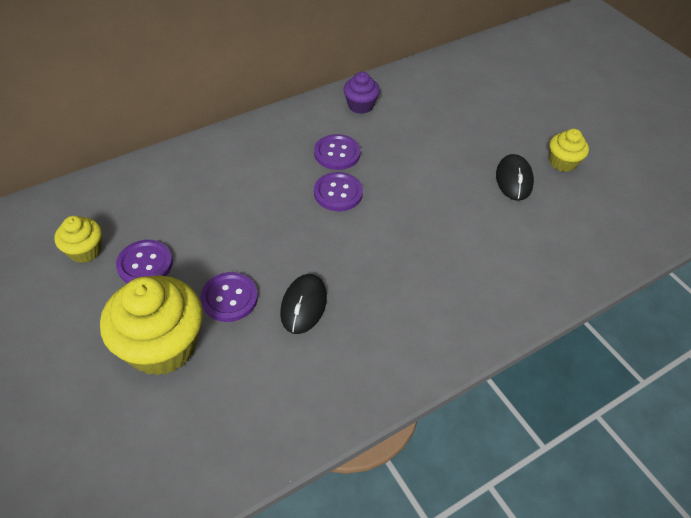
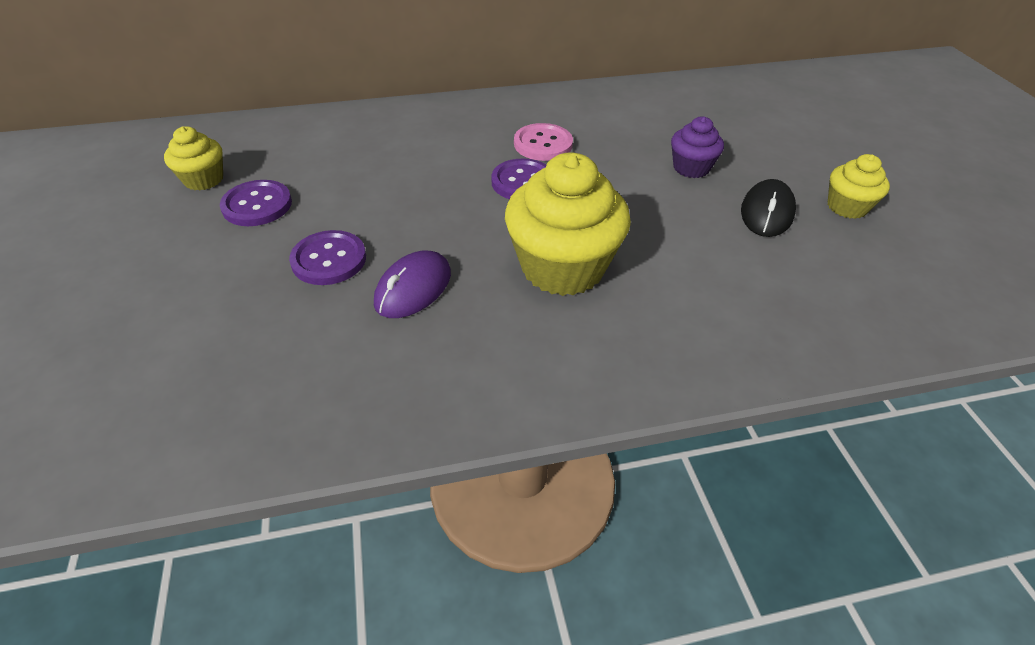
camera: 20 degrees right, 5 degrees down
(162, 346) = (219, 290): yellow cupcake -> yellow cupcake (562, 267)
(303, 305) = (413, 288): black mouse -> purple mouse
(337, 153) = (543, 144): purple button -> pink button
(360, 105) = (596, 105): purple cupcake -> purple cupcake (691, 168)

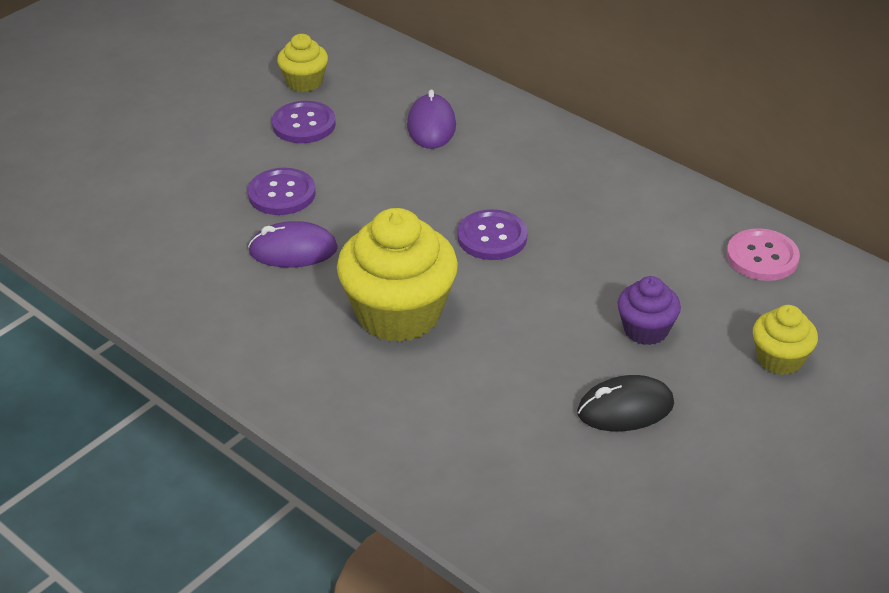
camera: 55 degrees right, 5 degrees down
(358, 149) = (431, 126): none -> purple mouse
(543, 144) = (568, 220): pink button -> pink button (762, 257)
(847, 207) = (706, 464): yellow cupcake -> yellow cupcake (779, 359)

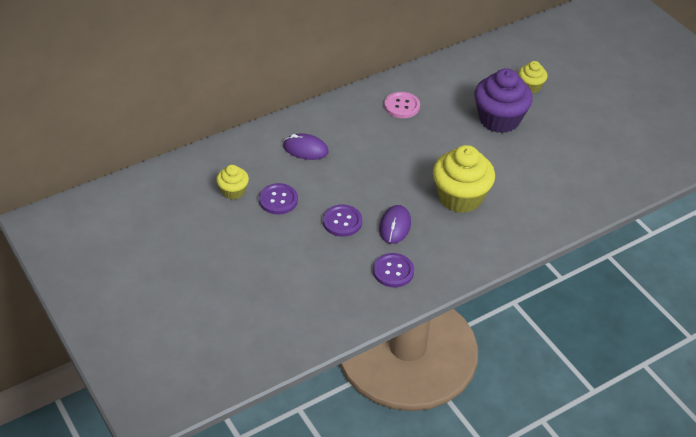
camera: 75 degrees left, 5 degrees up
(492, 237) = (413, 150): purple button -> purple button (393, 271)
(625, 408) = (547, 140): black mouse -> none
(646, 330) = (499, 119): purple cupcake -> purple cupcake, size x1.92
(762, 257) = (462, 69): pink button -> pink button (402, 106)

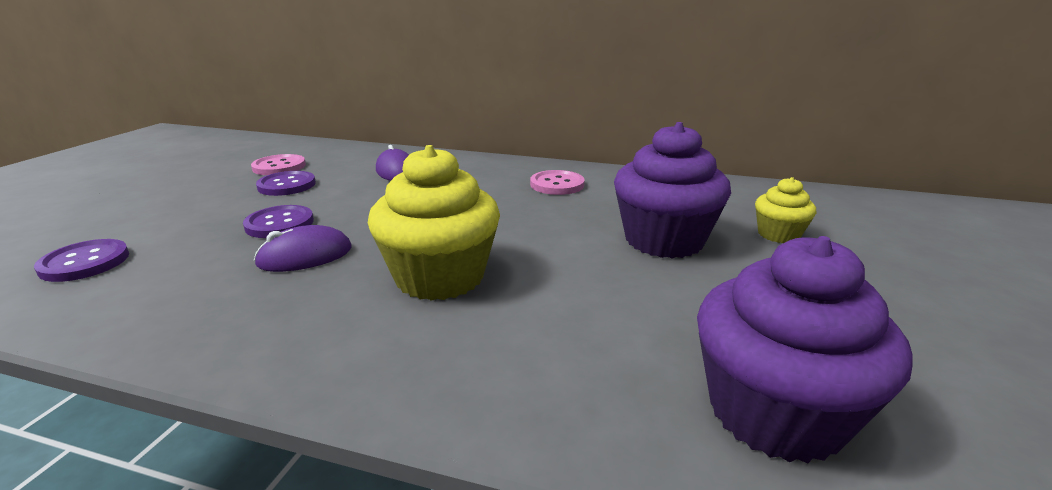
camera: 50 degrees right, 20 degrees down
(233, 191) = (279, 167): yellow cupcake -> pink button
(393, 271) = (183, 292): purple button -> purple button (85, 262)
(608, 176) = (775, 412): none -> purple cupcake

